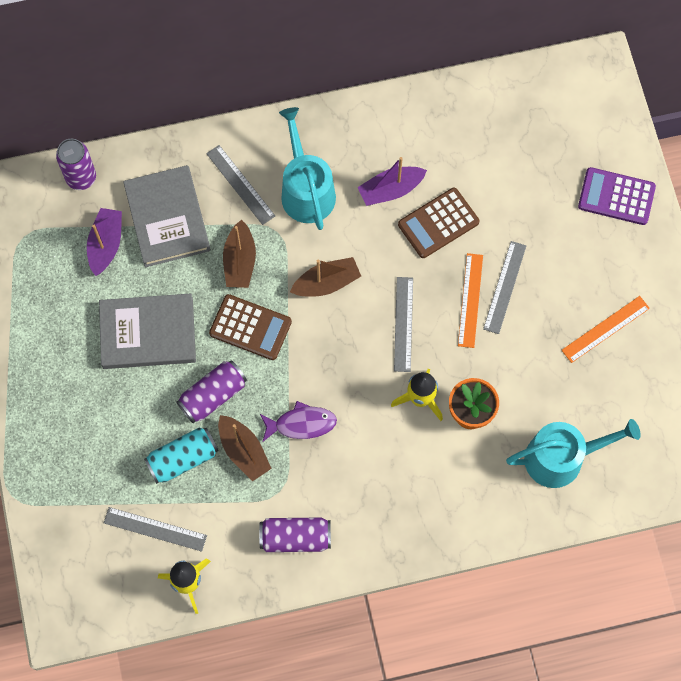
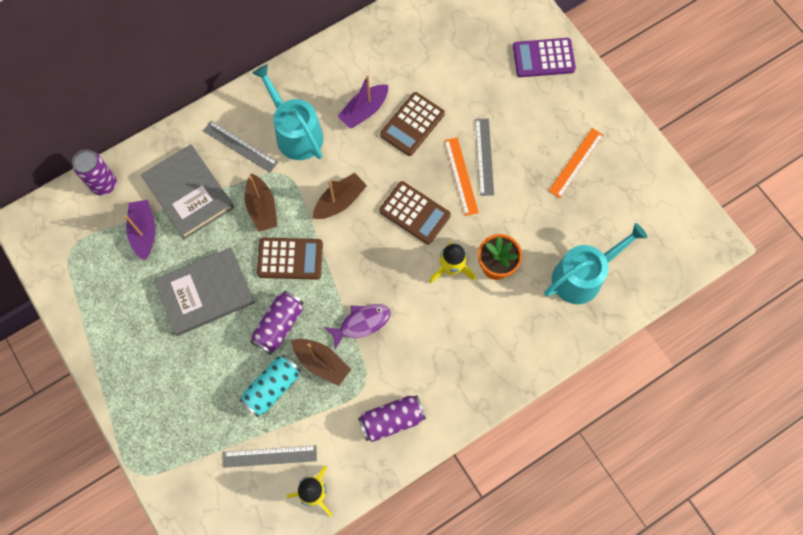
camera: 20 degrees left, 0 degrees up
(403, 324) = (414, 213): grey ruler -> brown calculator

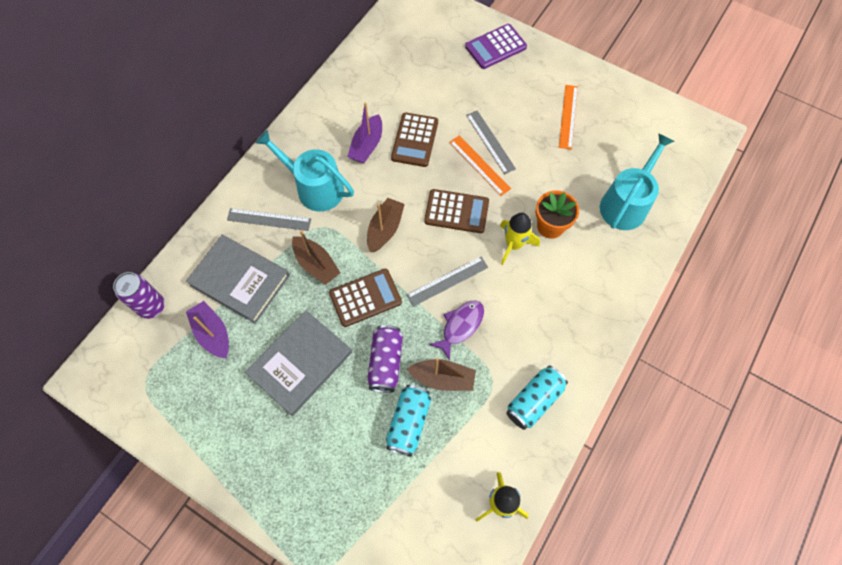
camera: 25 degrees left, 5 degrees down
(270, 456) = (439, 489): grey ruler -> grey ruler (447, 281)
(391, 420) = (534, 400): purple can -> turquoise can

